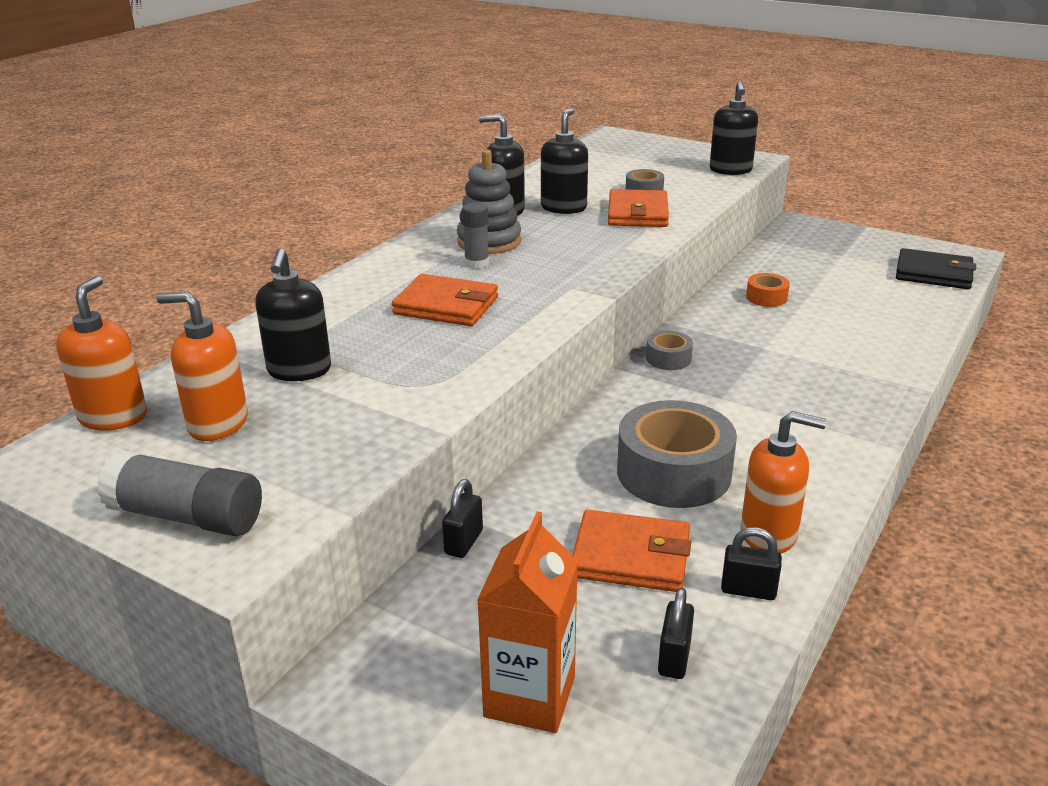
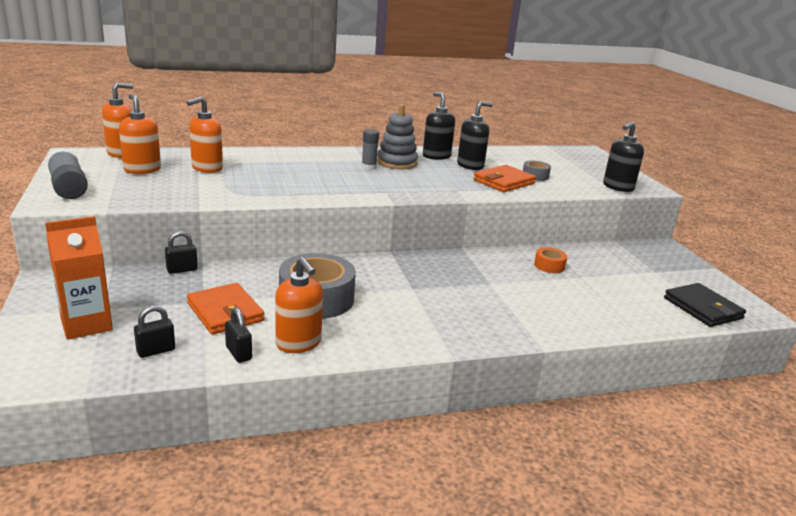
camera: 40 degrees right, 5 degrees down
(299, 370) = (207, 168): black soap dispenser -> orange soap dispenser
(446, 306) = (314, 174): orange wallet -> none
(668, 358) = (426, 261): grey tape -> none

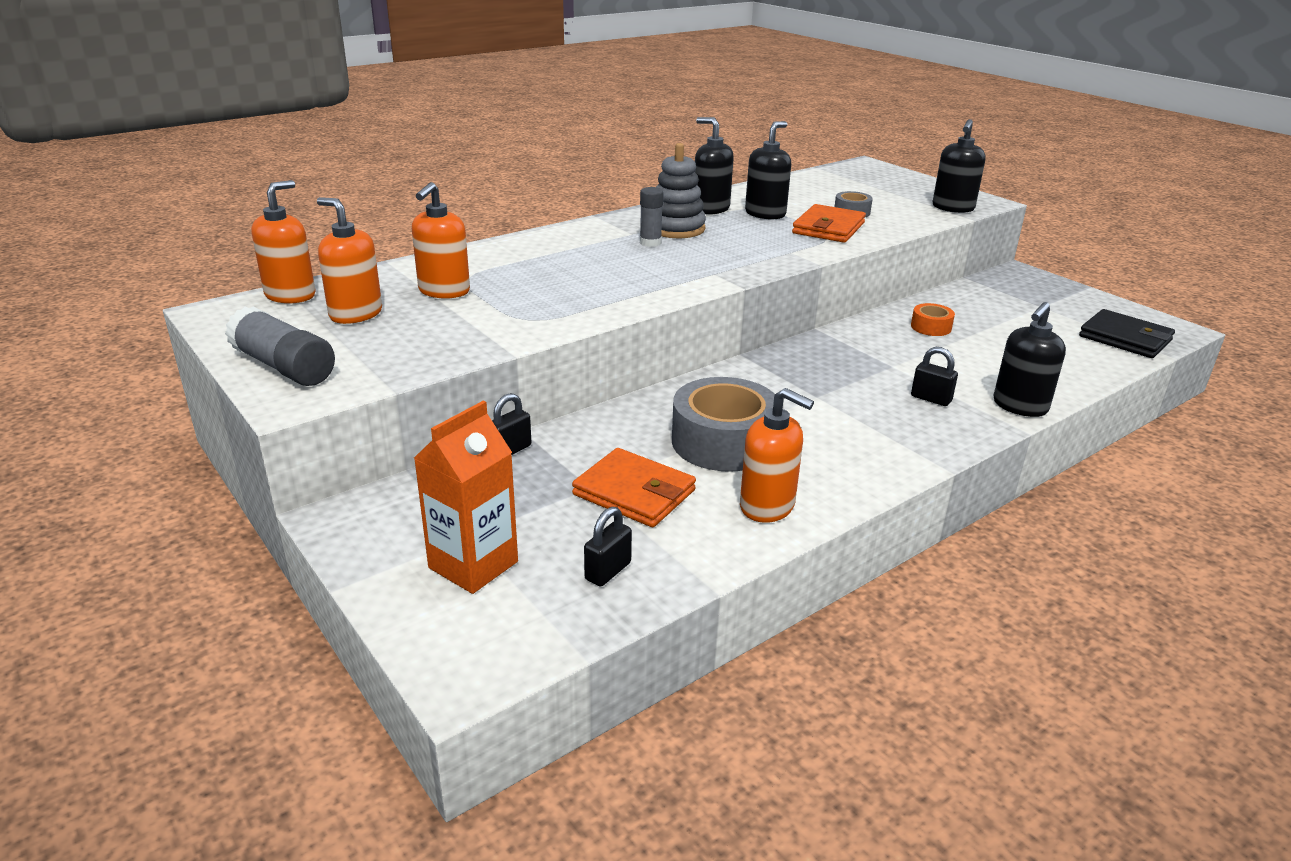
camera: 20 degrees left, 5 degrees up
(238, 353) = (712, 541): black padlock -> black padlock (931, 399)
(557, 331) = (1019, 406): none -> black soap dispenser

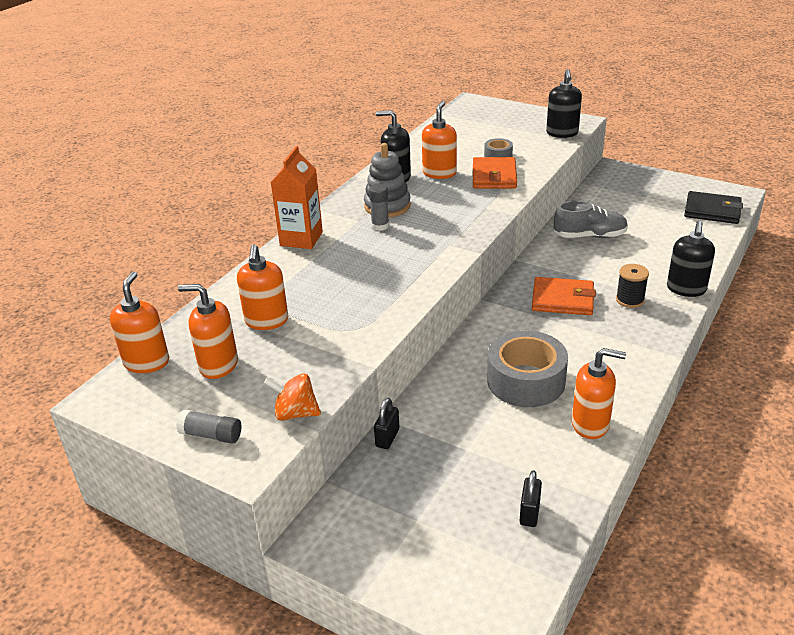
camera: 20 degrees left, 5 degrees up
(284, 367) = (211, 435): grey glue stick -> grey glue stick, size x0.62
(388, 372) = (295, 413): none -> orange spinning top
(473, 565) = (439, 542): orange carton -> orange carton (301, 239)
(634, 492) = (499, 444): orange wallet -> orange wallet (562, 299)
(765, 214) = (439, 173): black soap dispenser -> orange soap dispenser
(931, 327) = (589, 236): orange tape -> grey shoe
(931, 399) = (630, 300): black padlock -> black spool

